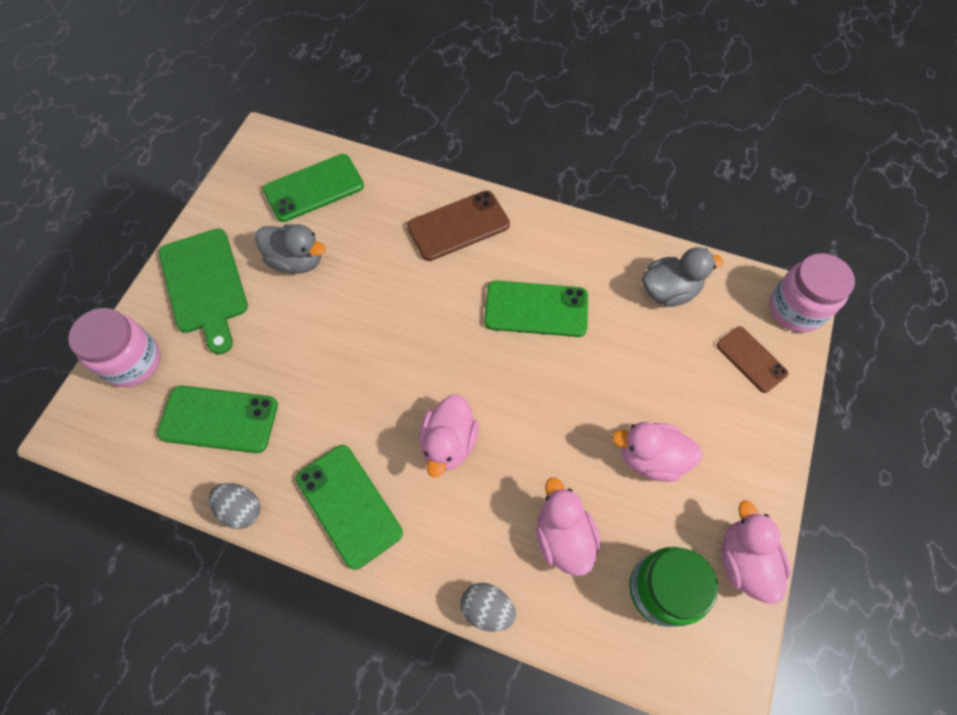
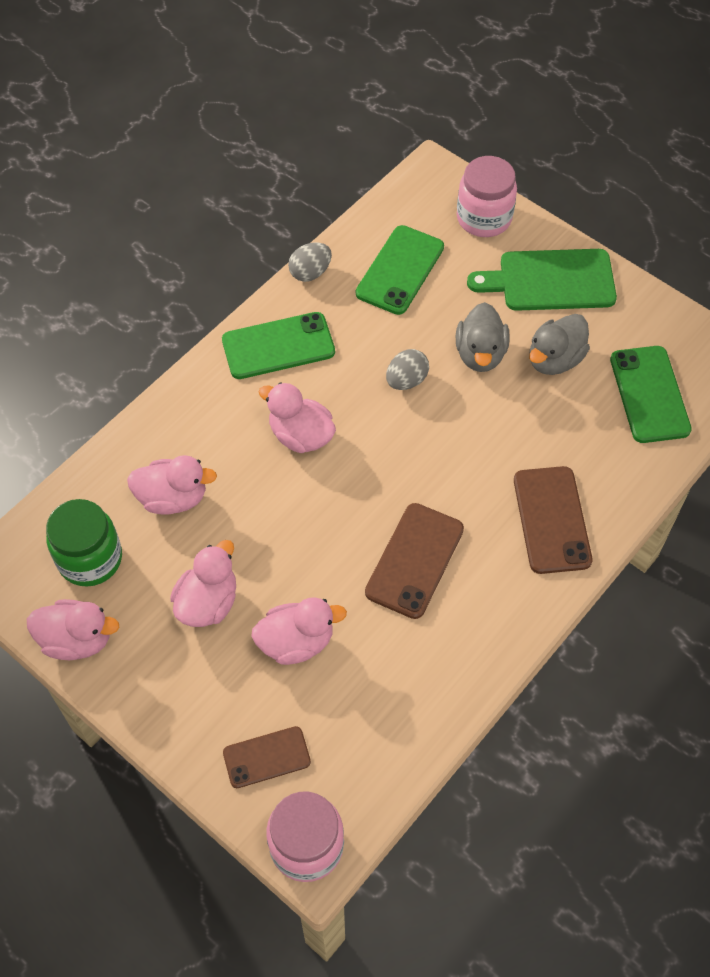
camera: 110 degrees right, 5 degrees down
(487, 608) = (145, 421): grey egg -> grey egg (406, 380)
(536, 309) = (414, 560): green phone -> brown phone
(649, 372) = (296, 642): none -> pink duck
(669, 291) = (385, 709): grey duck -> grey duck (480, 354)

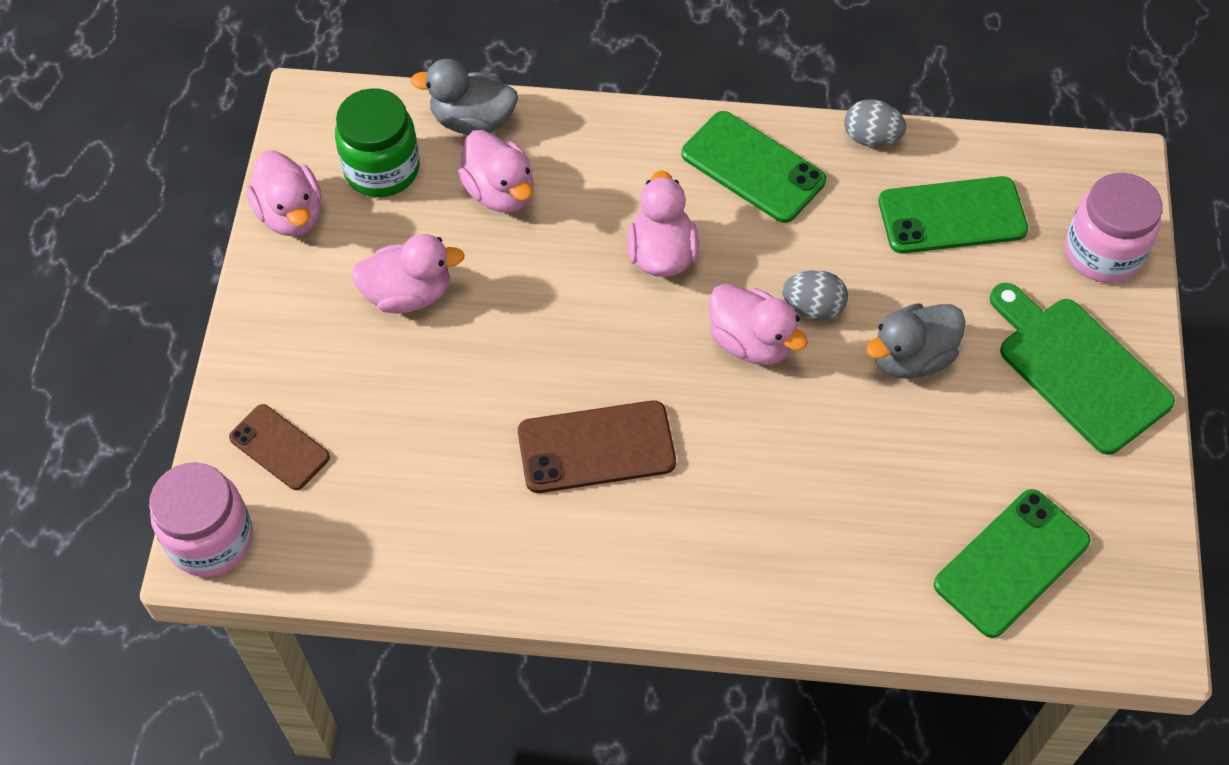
camera: 55 degrees right, 0 degrees up
(296, 642) = (421, 396): pink duck -> pink duck (751, 342)
(551, 520) = (753, 553): brown phone -> none
(554, 359) = (971, 436): grey duck -> grey duck (472, 121)

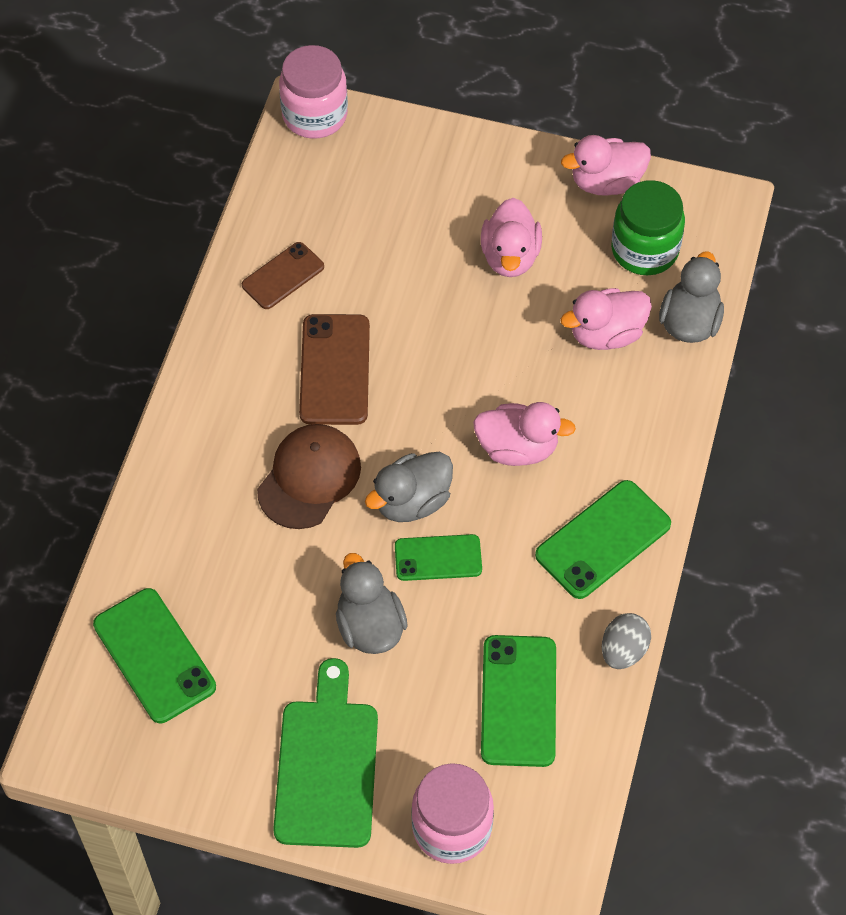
camera: 100 degrees right, 0 degrees up
(279, 447) = (383, 161): brown phone -> brown phone (283, 276)
(746, 448) = (309, 478): none -> brown cap
(751, 342) = (412, 501): pink duck -> grey duck
(813, 307) = (438, 558): grey egg -> green phone
(1079, 370) = (327, 766): green cutting board -> green cutting board turned 60 degrees counterclockwise

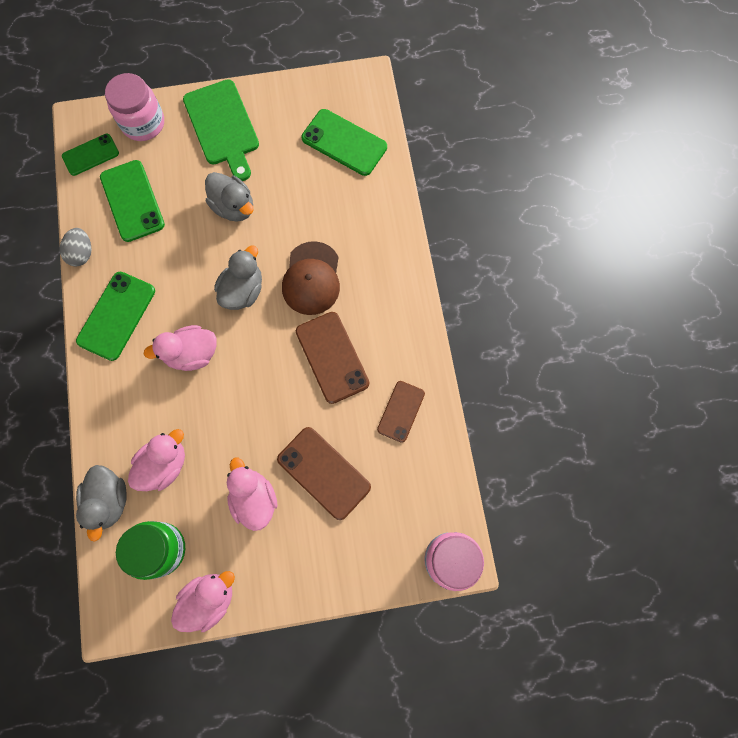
camera: 155 degrees right, 15 degrees up
(413, 250) = (324, 473): none -> brown phone
(438, 558) = (212, 262): green phone -> green phone (90, 155)

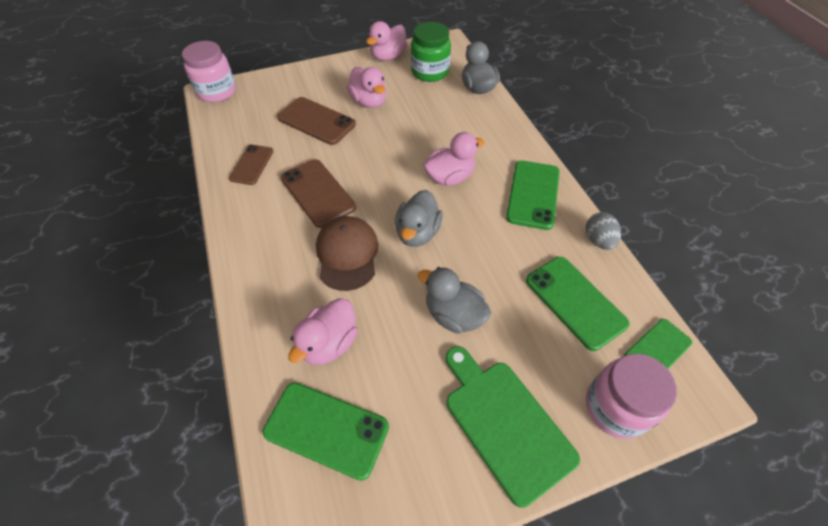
camera: 170 degrees right, 20 degrees down
(164, 465) = (445, 110): pink duck -> pink duck (329, 343)

